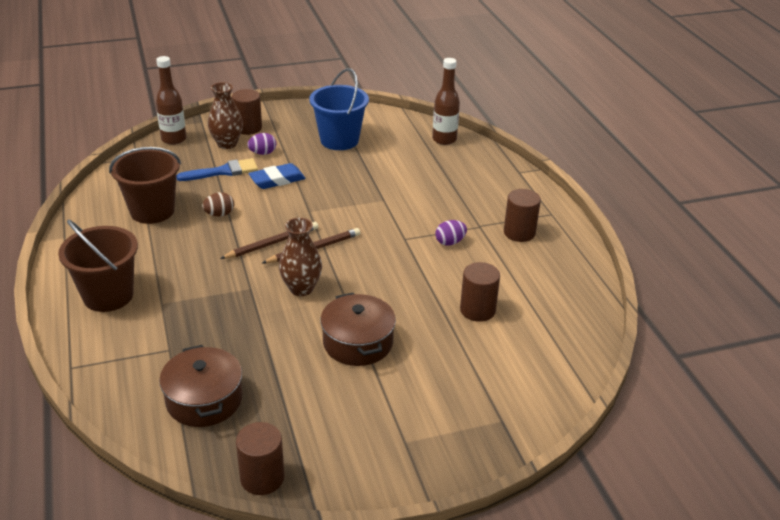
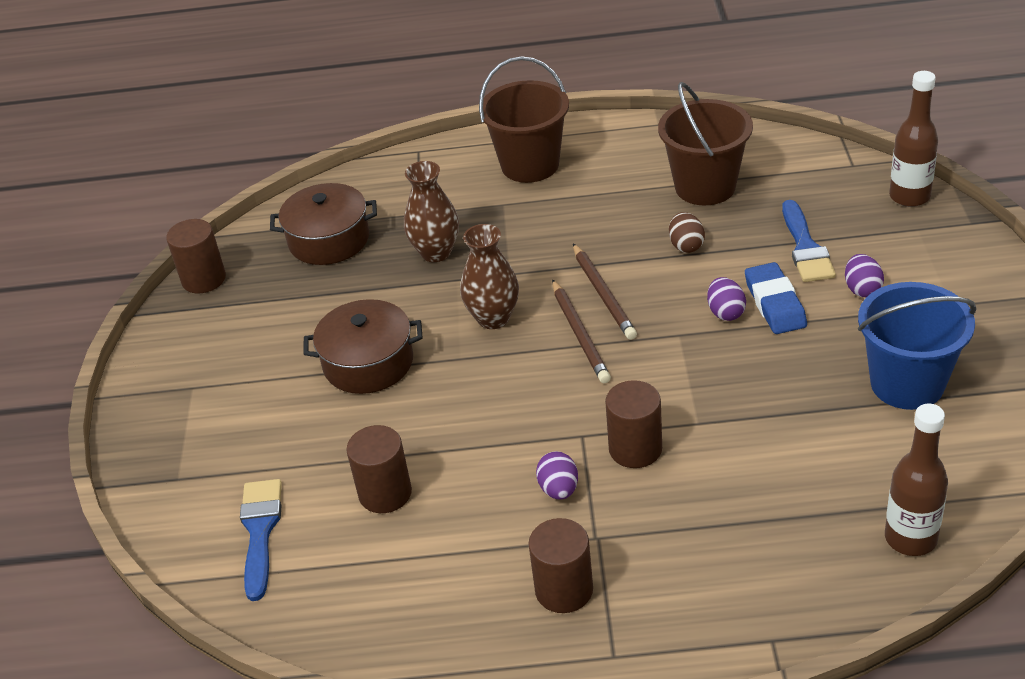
camera: 110 degrees right, 5 degrees up
(227, 144) = (894, 251): brown vase -> brown vase (436, 252)
(248, 128) = (950, 274): brown cylinder -> brown cylinder (635, 449)
(287, 196) = (725, 312): none -> purple egg
(531, 361) = (260, 531): none -> blue brush

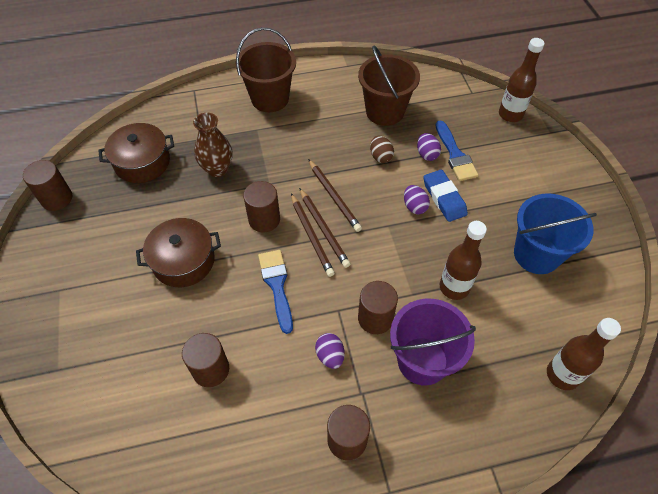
camera: 15 degrees left, 15 degrees up
(260, 531) = (125, 411): blue brush -> blue brush (277, 285)
(493, 318) = (264, 219): brown vase -> brown cylinder
(559, 342) = (311, 236): none -> brown pencil
(696, 505) = (422, 361): none -> purple bucket
(765, 418) = (454, 287): none -> brown bottle
(862, 289) = (495, 184): purple egg -> purple egg (427, 154)

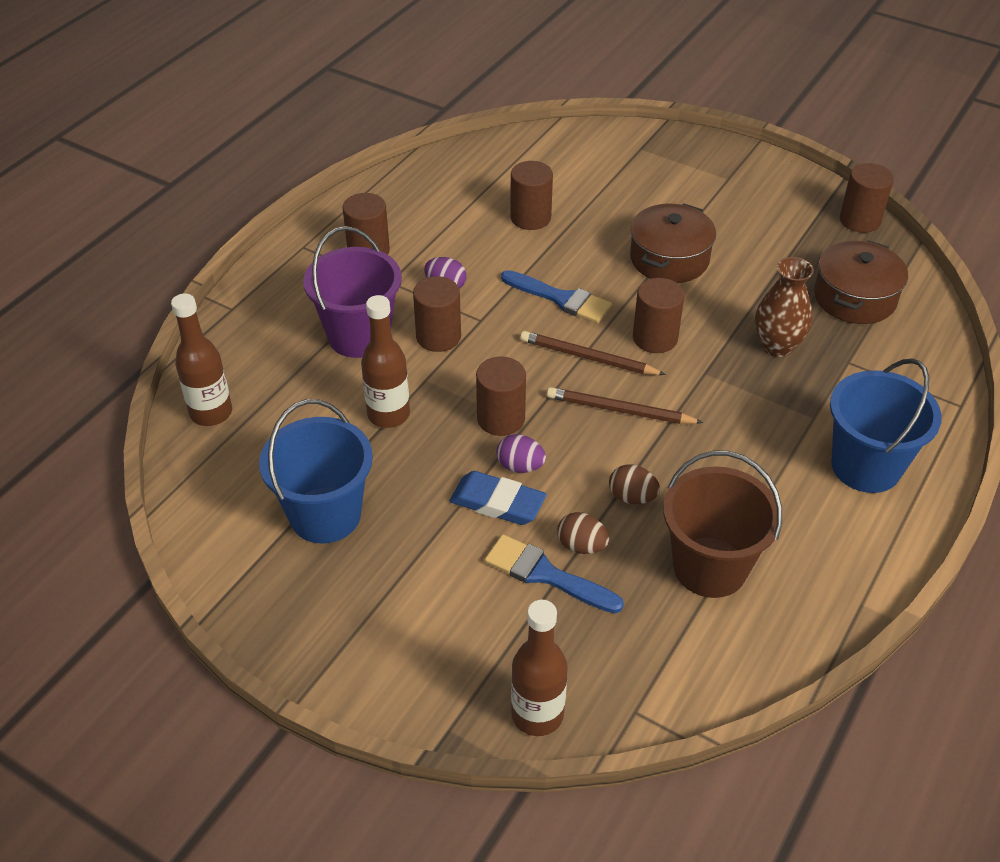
camera: 135 degrees right, 10 degrees down
(270, 99) = (866, 466): brown bucket -> blue bucket
(323, 229) = (586, 372): brown pencil -> none
(396, 238) = (501, 418): none -> brown cylinder
(427, 154) = (581, 546): purple egg -> brown egg

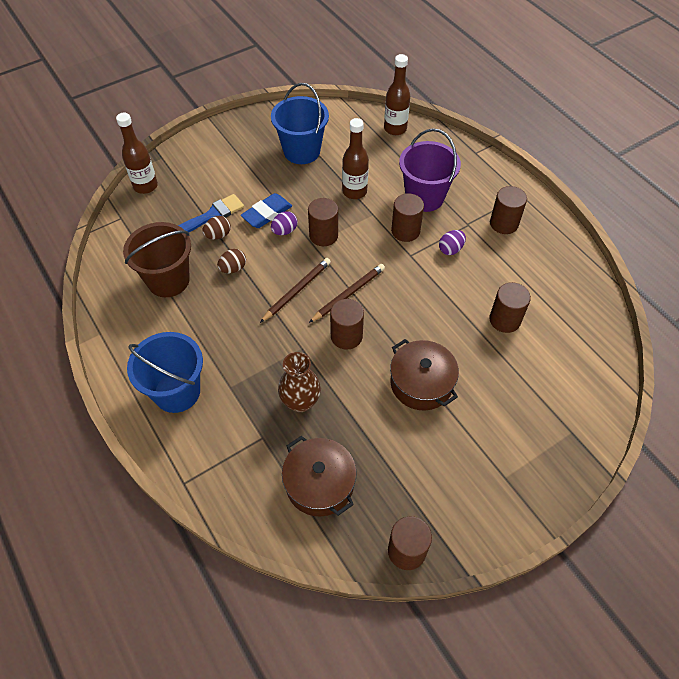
camera: 115 degrees right, 10 degrees up
(561, 299) = (409, 302): blue brush -> none

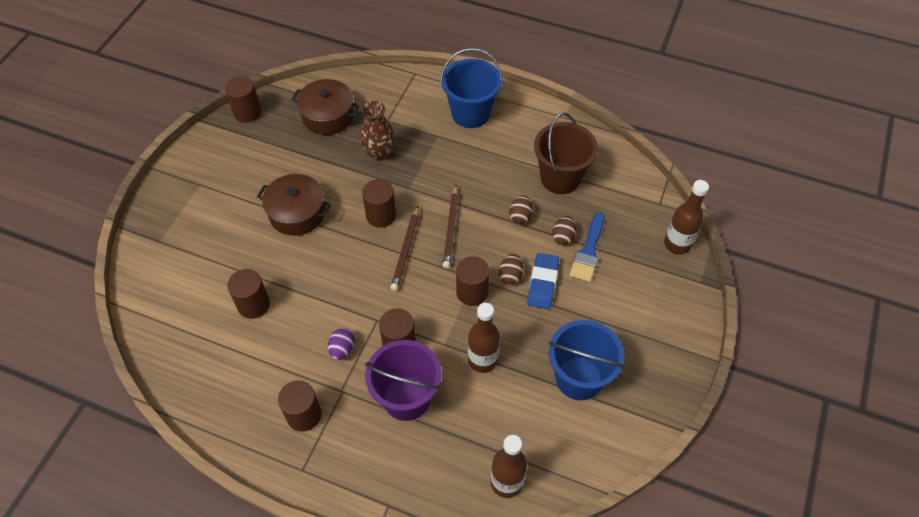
camera: 145 degrees right, 0 degrees up
(284, 231) = (510, 275): purple egg -> brown egg

